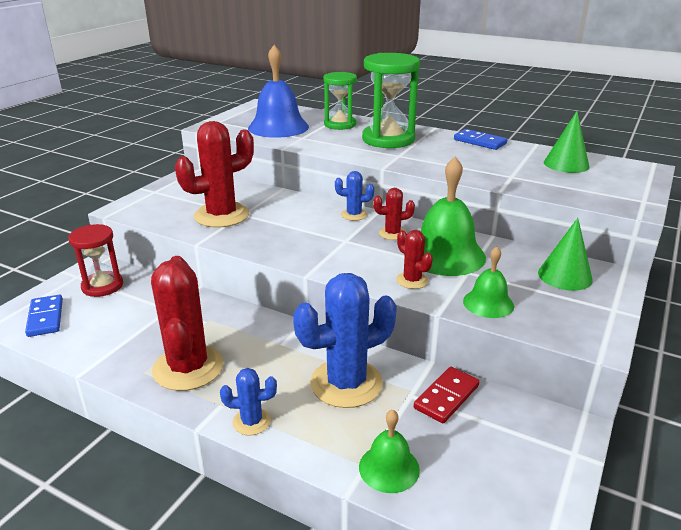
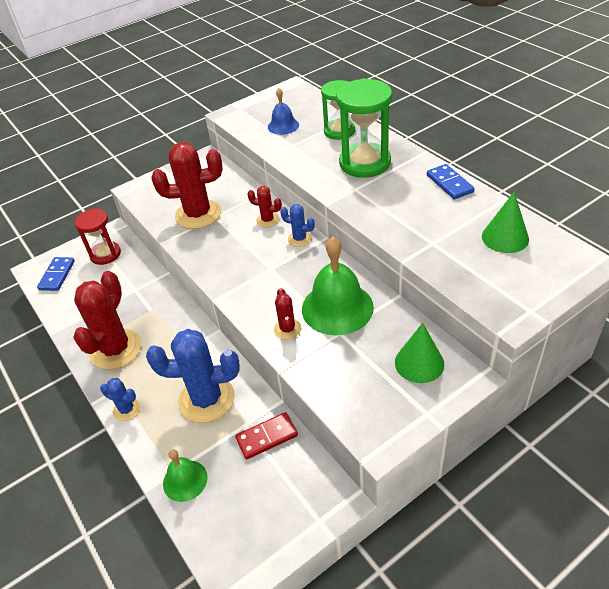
camera: 30 degrees right, 15 degrees up
(278, 127) = (283, 126): blue bell -> blue bell, size x0.55
(392, 233) = (314, 270): red cactus -> red cactus (267, 220)
(488, 303) = (327, 372): green bell -> none

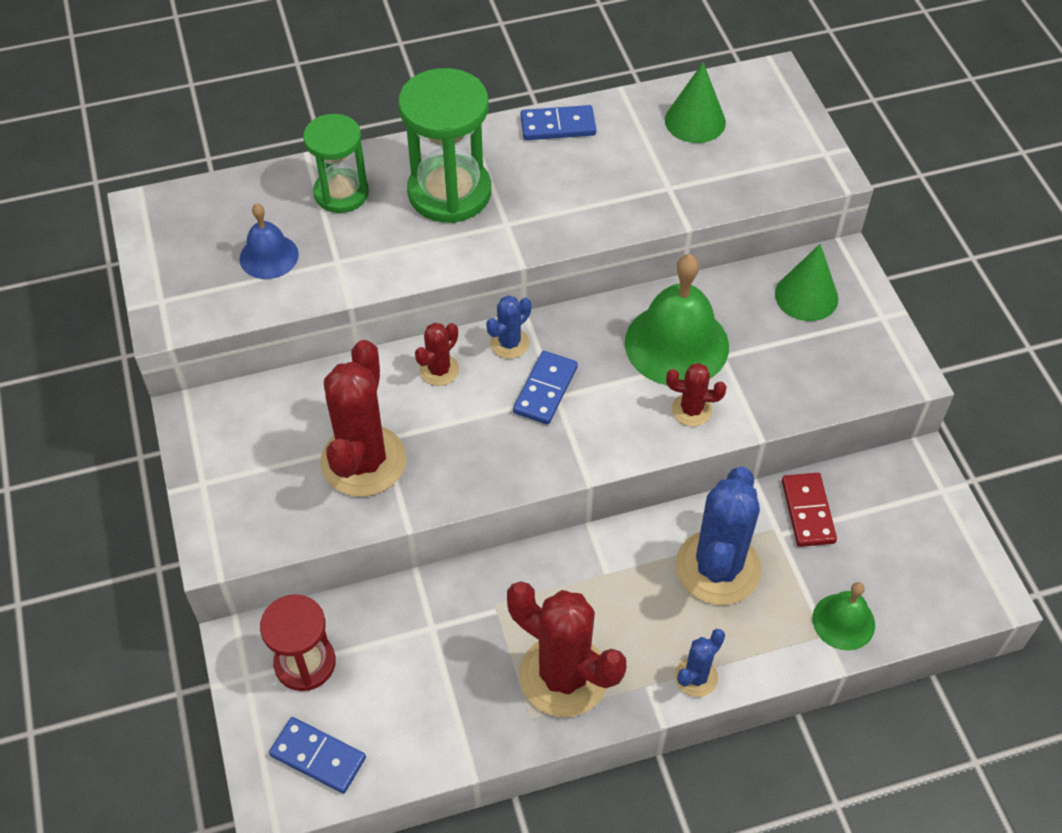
camera: 75 degrees left, 10 degrees up
(273, 262) = (545, 390): none -> blue domino

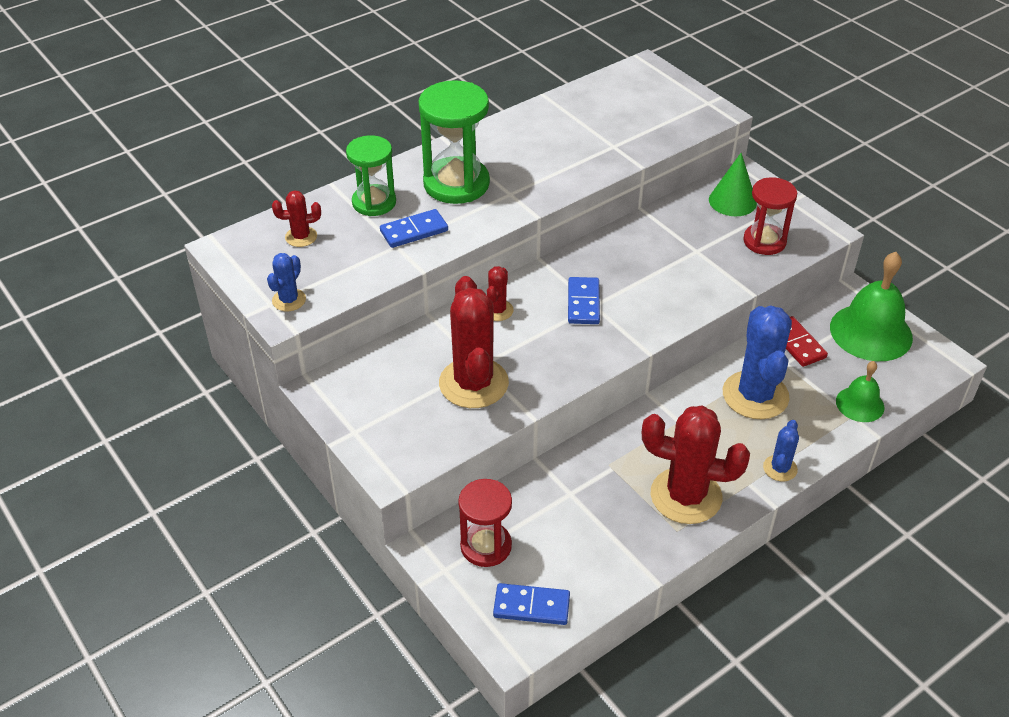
camera: 20 degrees left, 10 degrees down
(269, 256) = (341, 255): blue bell -> none
(509, 343) = (540, 280): blue cactus -> blue cactus (289, 300)
(558, 126) = (511, 126): blue domino -> blue domino (414, 231)
(676, 344) = (660, 251): green bell -> green bell (871, 332)
(691, 410) = (694, 289): red cactus -> red cactus (301, 237)
(695, 121) = (607, 103): green cone -> none
(816, 367) = (764, 241): none -> red hourglass

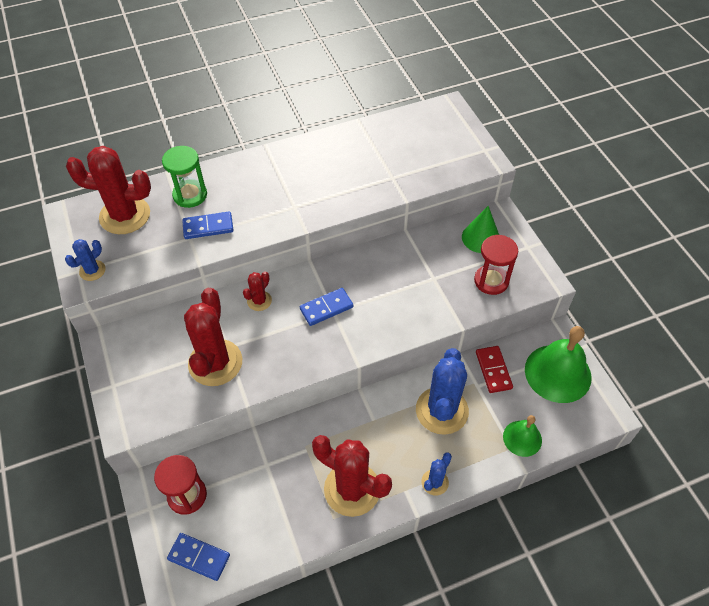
camera: 15 degrees right, 10 degrees up
(301, 237) = (125, 215): red cactus -> red cactus, size x2.06
(456, 184) = (257, 190): green hourglass -> none
(583, 303) = (326, 308): blue domino -> blue domino turned 45 degrees clockwise

